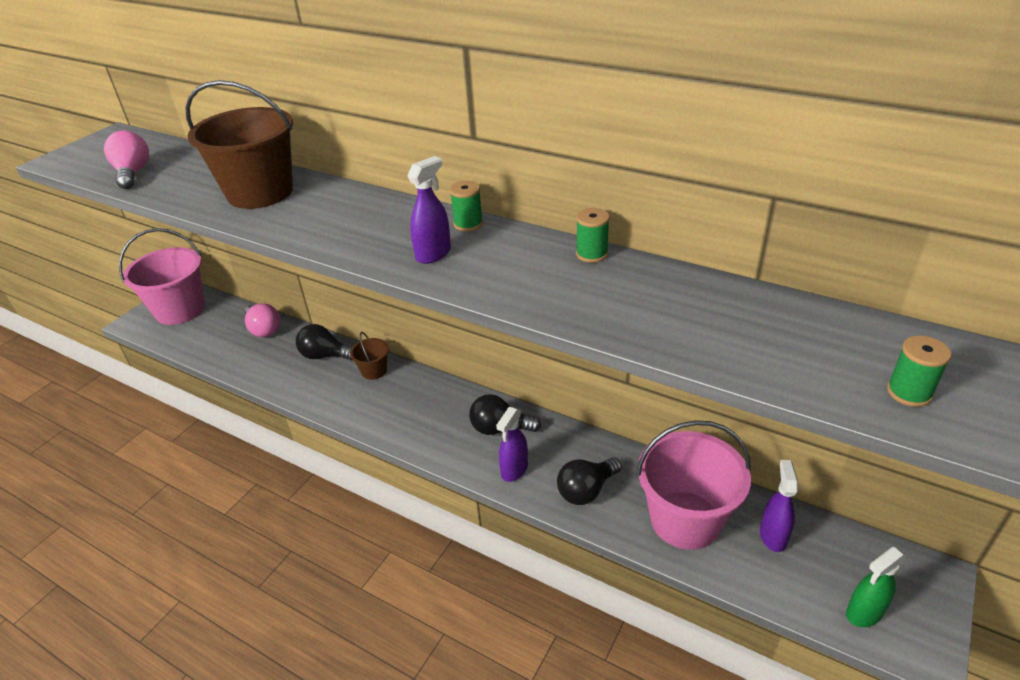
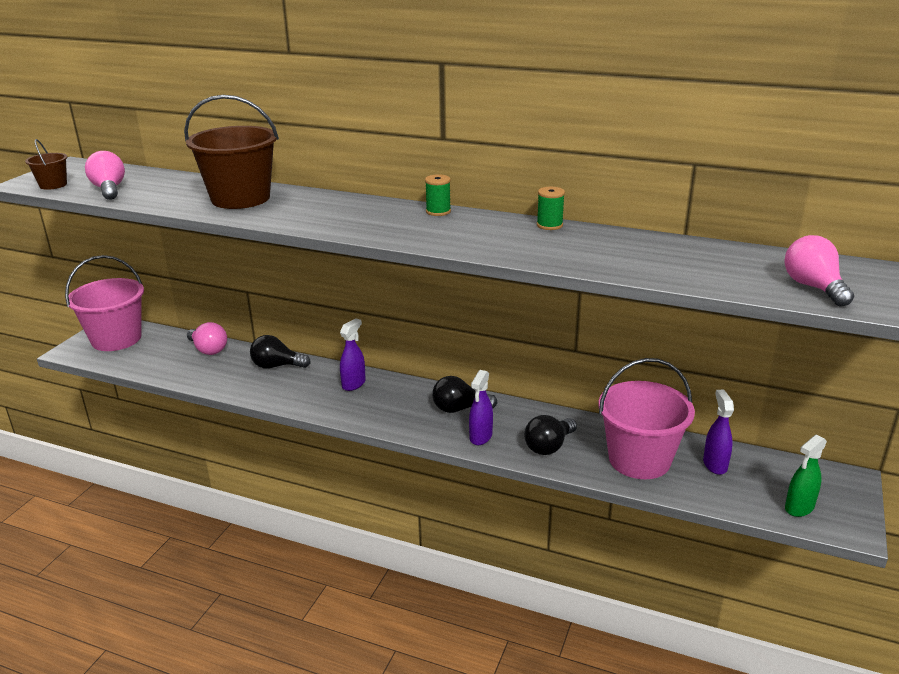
camera: 10 degrees left, 10 degrees down
(374, 371) = (328, 374): brown bucket -> brown bucket (53, 185)
(433, 254) = (417, 230): purple spray bottle -> purple spray bottle (354, 384)
(909, 392) = (813, 287): green spool -> pink light bulb

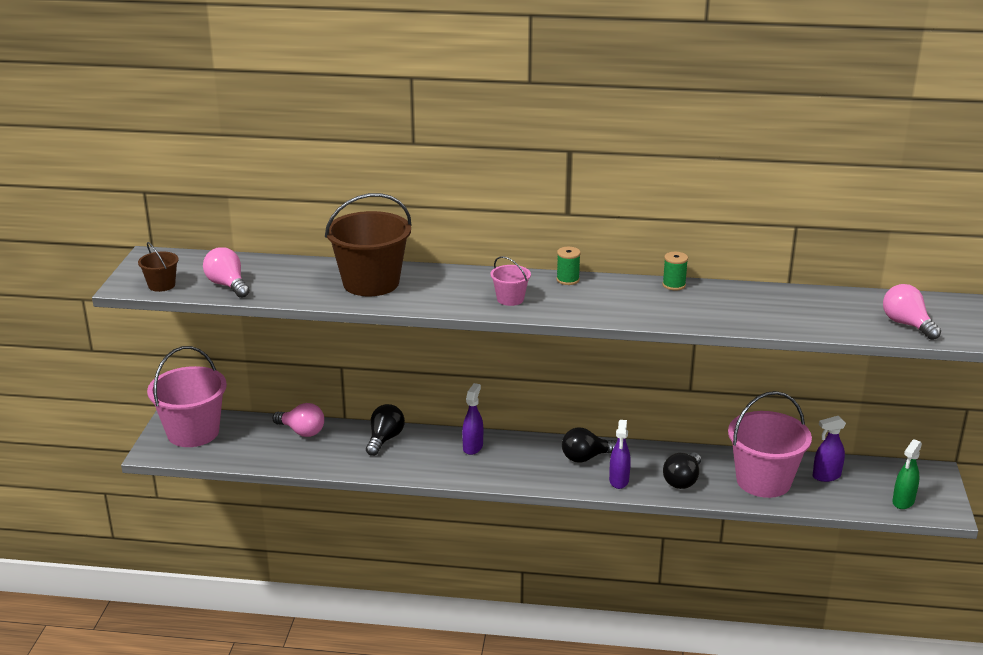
camera: 15 degrees left, 0 degrees up
(277, 366) = (385, 439): black light bulb -> black light bulb turned 120 degrees clockwise
(364, 222) = (510, 299): none -> pink bucket
(715, 464) = (826, 476): purple spray bottle -> purple spray bottle turned 90 degrees counterclockwise

